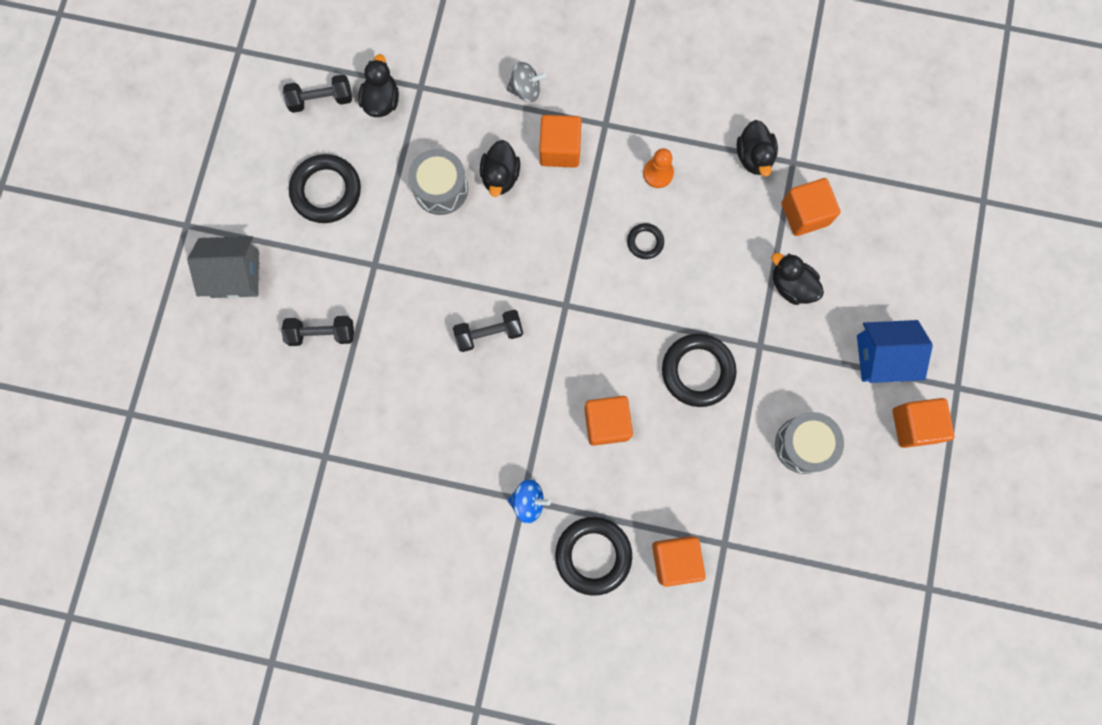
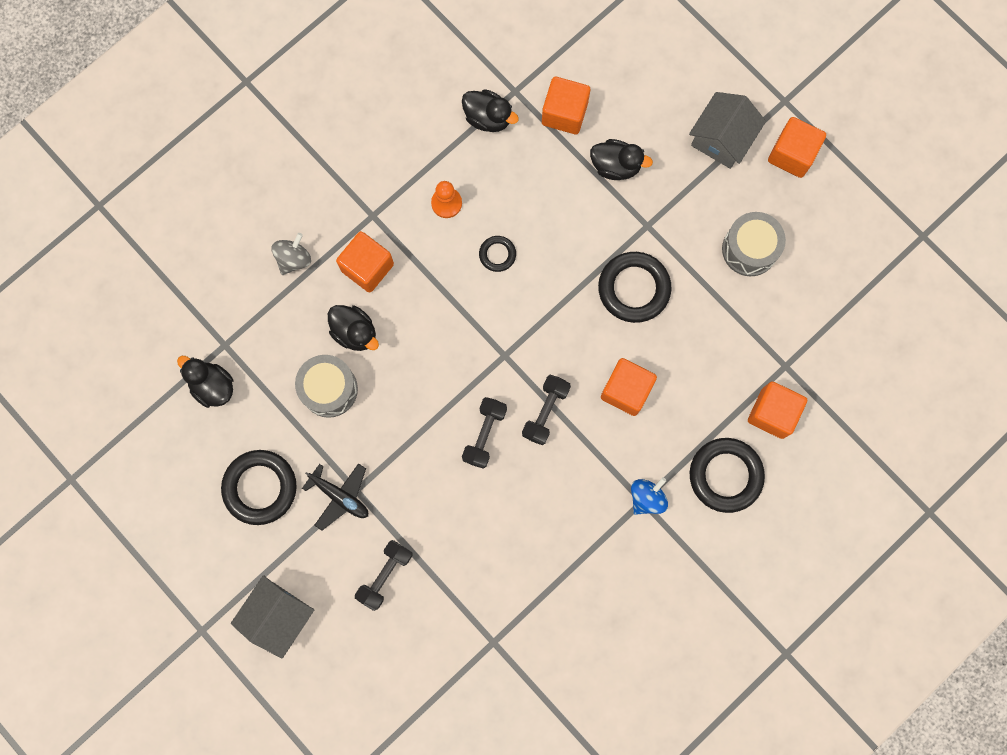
camera: 55 degrees left, 0 degrees up
(321, 100) = (173, 437): black dumbbell -> black dumbbell (545, 412)
(361, 256) = (340, 496): none -> black plane
(791, 285) = (615, 166): black duck -> black duck turned 150 degrees counterclockwise
(882, 357) = (722, 139): blue house -> grey house

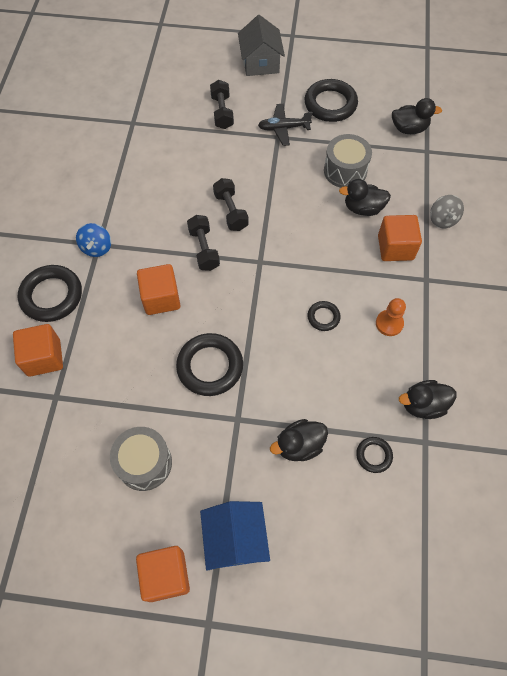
camera: 140 degrees right, 15 degrees down
(564, 113) = (374, 455): orange cube -> black ring
(722, 139) = (235, 539): grey house -> blue house

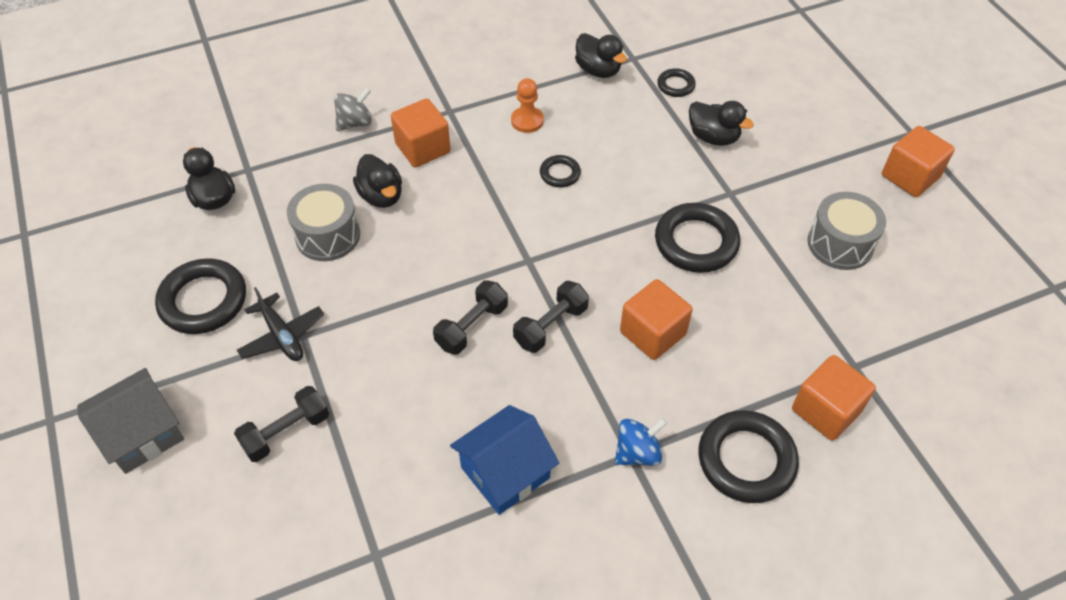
camera: 120 degrees left, 10 degrees down
(235, 539) = (835, 145): blue house -> blue house (505, 472)

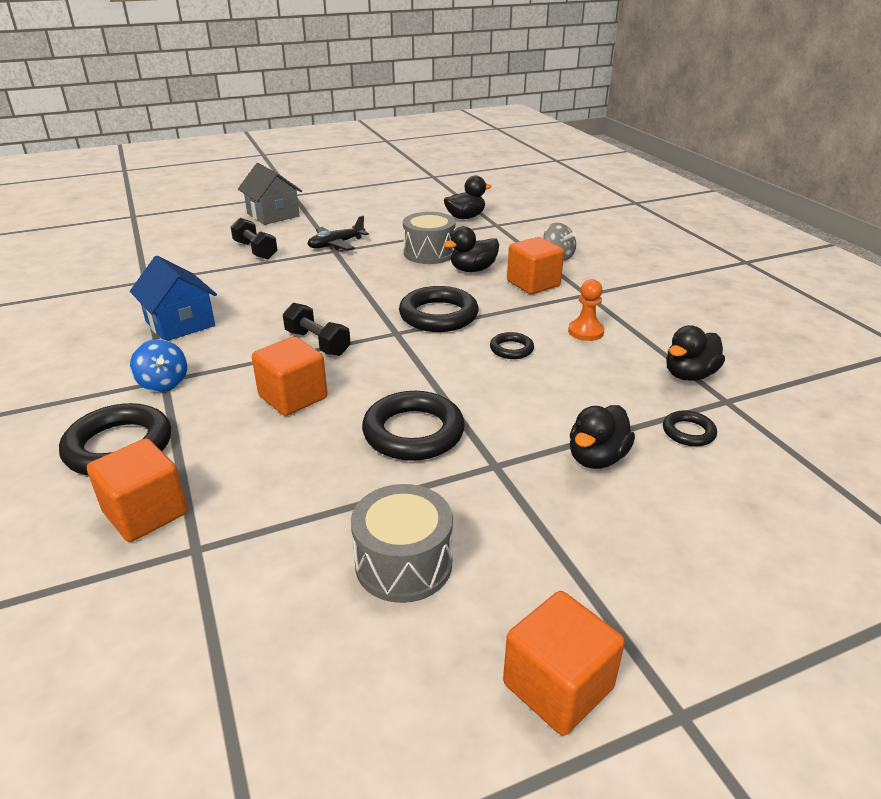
camera: 90 degrees right, 20 degrees down
(203, 300) = (372, 221): black ring -> black ring (438, 315)
(472, 326) = (326, 308): black dumbbell -> none

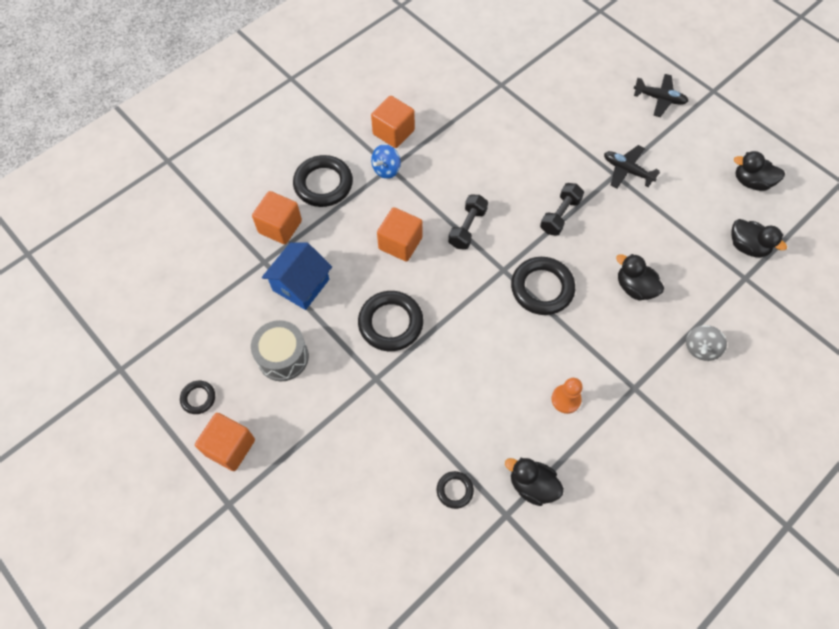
camera: 70 degrees right, 30 degrees up
(180, 323) = (455, 138): blue house -> blue house (301, 285)
(255, 250) = (585, 122): black dumbbell -> black dumbbell (560, 215)
(273, 215) = (659, 99): grey house -> black plane
(429, 253) = (649, 244): grey drum -> none
(511, 349) = (514, 352): black ring -> black ring (198, 398)
(533, 283) = (632, 341): orange cube -> orange cube (393, 132)
(596, 458) = (404, 435): black duck -> black duck (751, 182)

